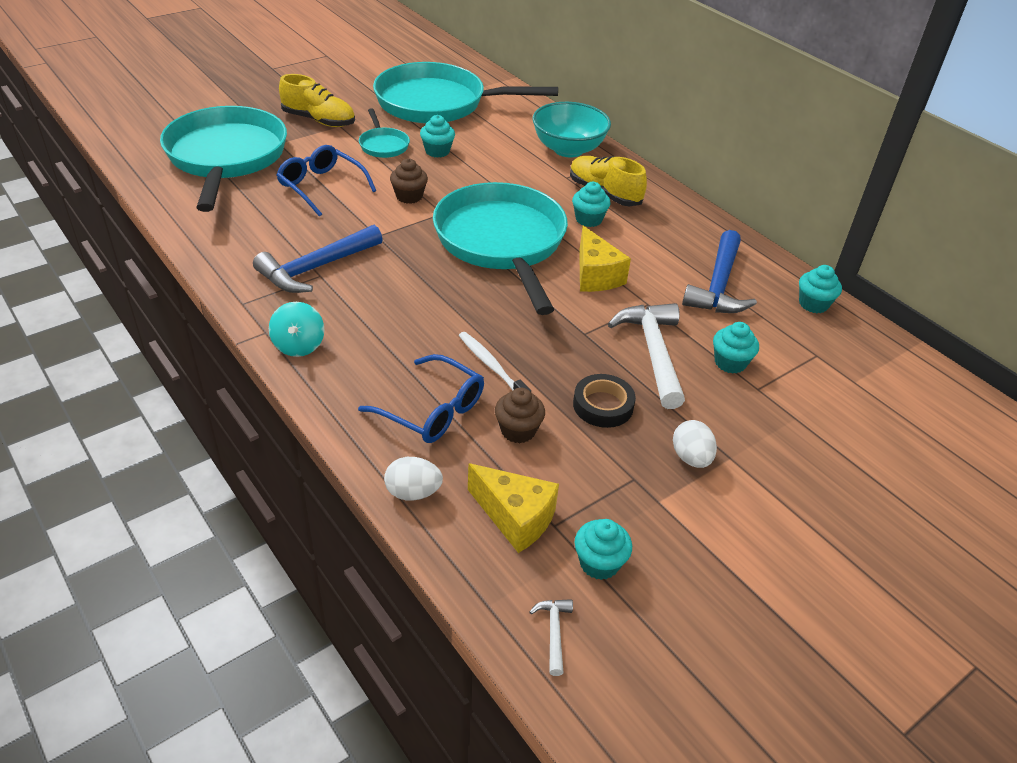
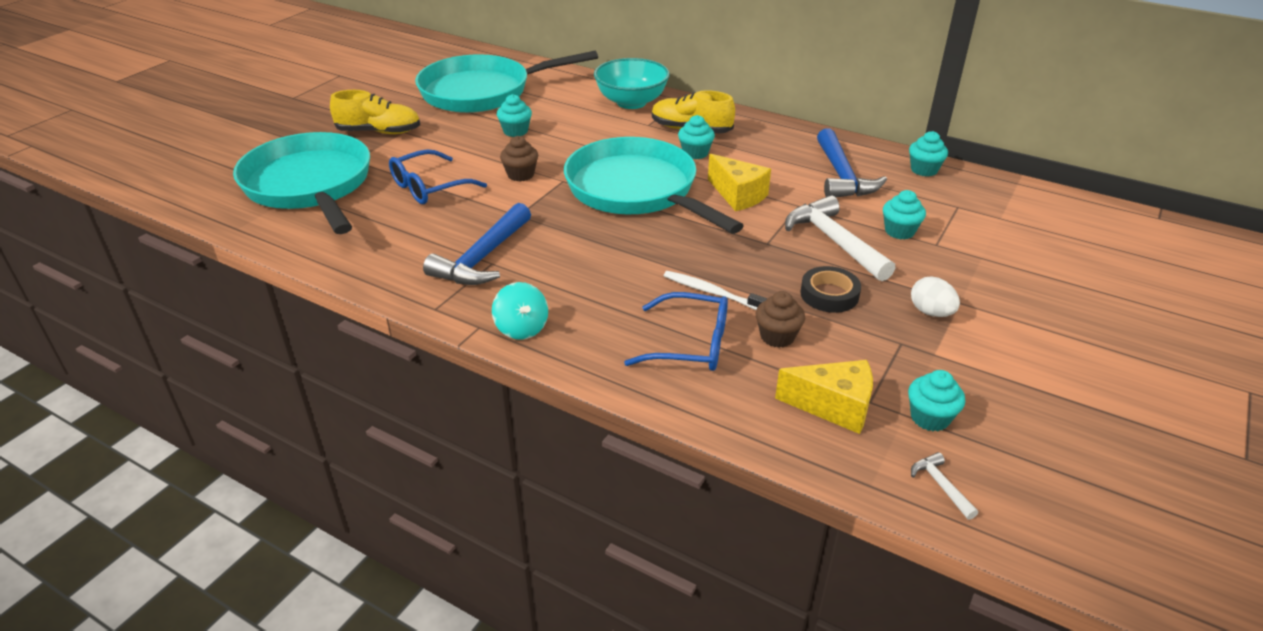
camera: 20 degrees left, 5 degrees down
(321, 186) = (429, 187): blue glasses -> blue glasses turned 60 degrees counterclockwise
(383, 145) = (460, 138): turquoise pan -> none
(413, 492) = (730, 417): white egg -> none

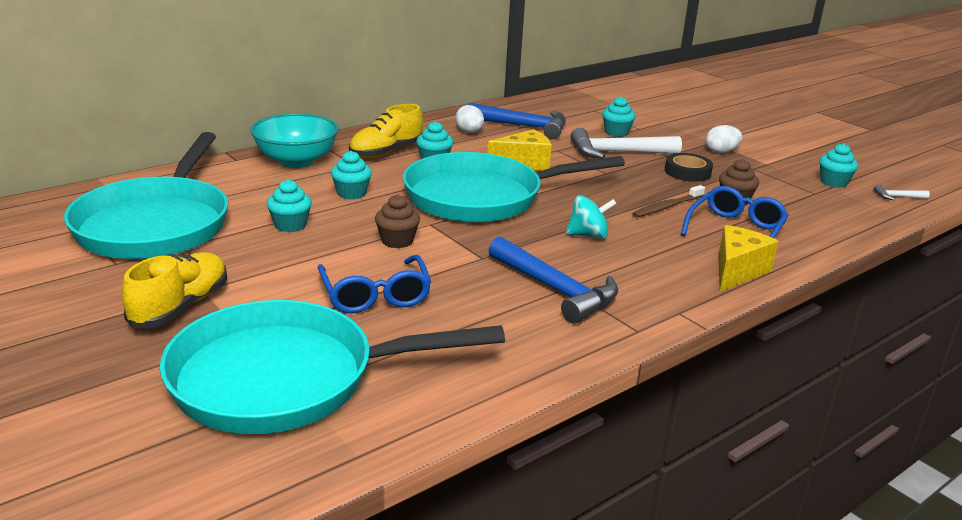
camera: 70 degrees left, 10 degrees down
(521, 328) = (690, 292): turquoise spinning top -> turquoise spinning top (588, 235)
(711, 292) = (667, 207): white toothbrush -> brown toothbrush
(787, 153) = (469, 132): none -> white egg
(833, 407) = (819, 204): yellow cheese -> yellow cheese (737, 271)
(924, 170) = (536, 104): turquoise cupcake -> turquoise cupcake (351, 193)

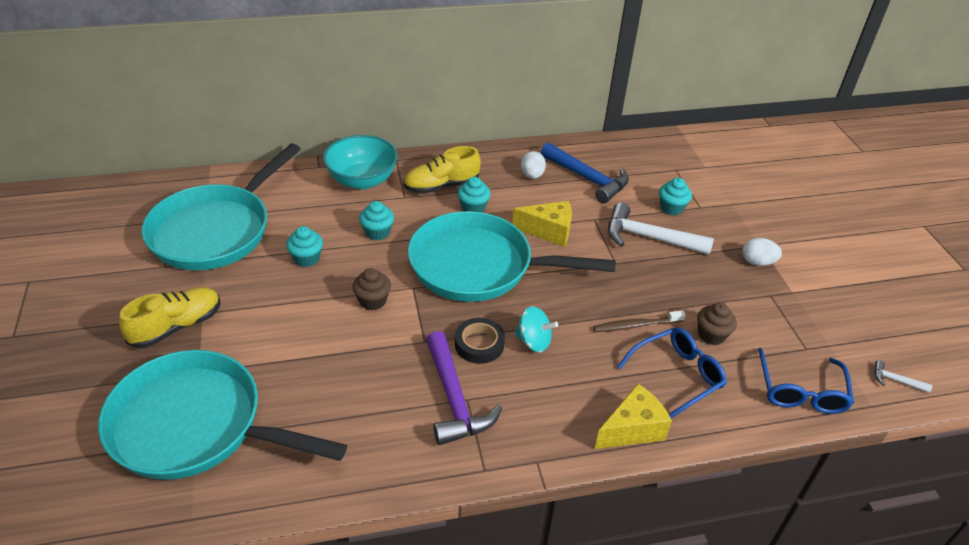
camera: 25 degrees right, 15 degrees up
(375, 295) = (313, 359): blue glasses -> blue glasses (800, 391)
(555, 290) = (454, 399): blue hammer -> purple hammer
(687, 172) = (697, 283): black tape -> black tape (479, 344)
(833, 182) = (841, 339): turquoise cupcake -> none

